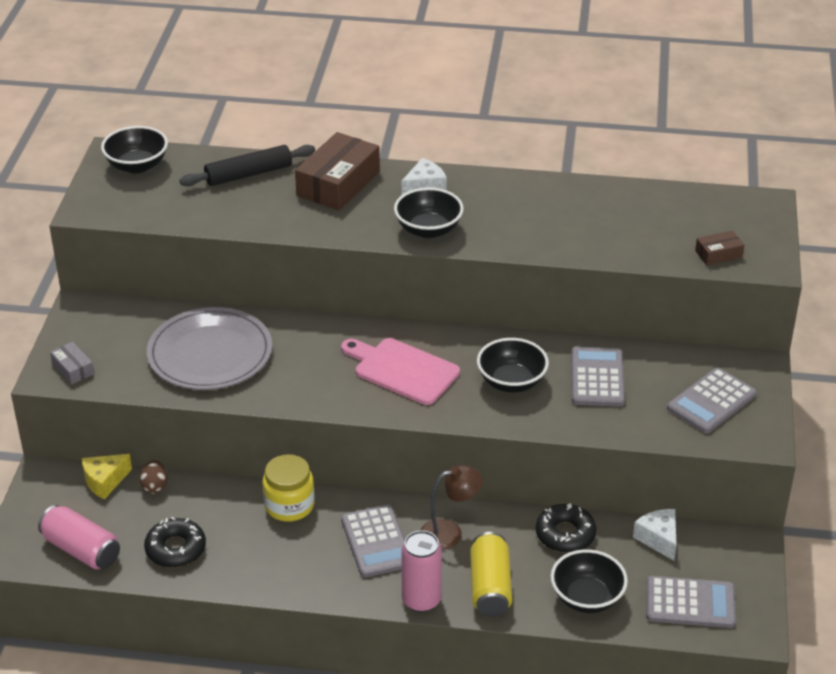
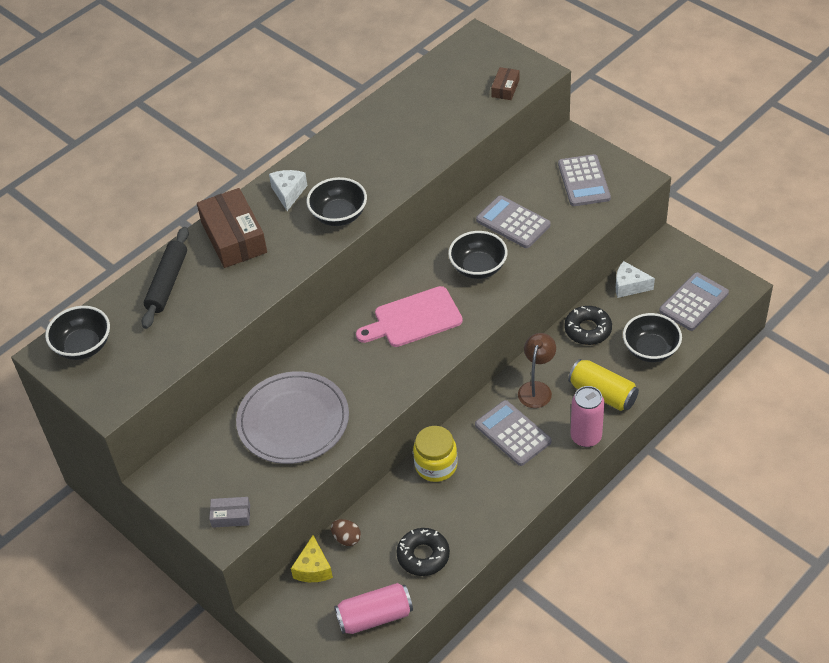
camera: 50 degrees left, 10 degrees up
(376, 542) = (512, 433): grey calculator -> grey calculator turned 150 degrees counterclockwise

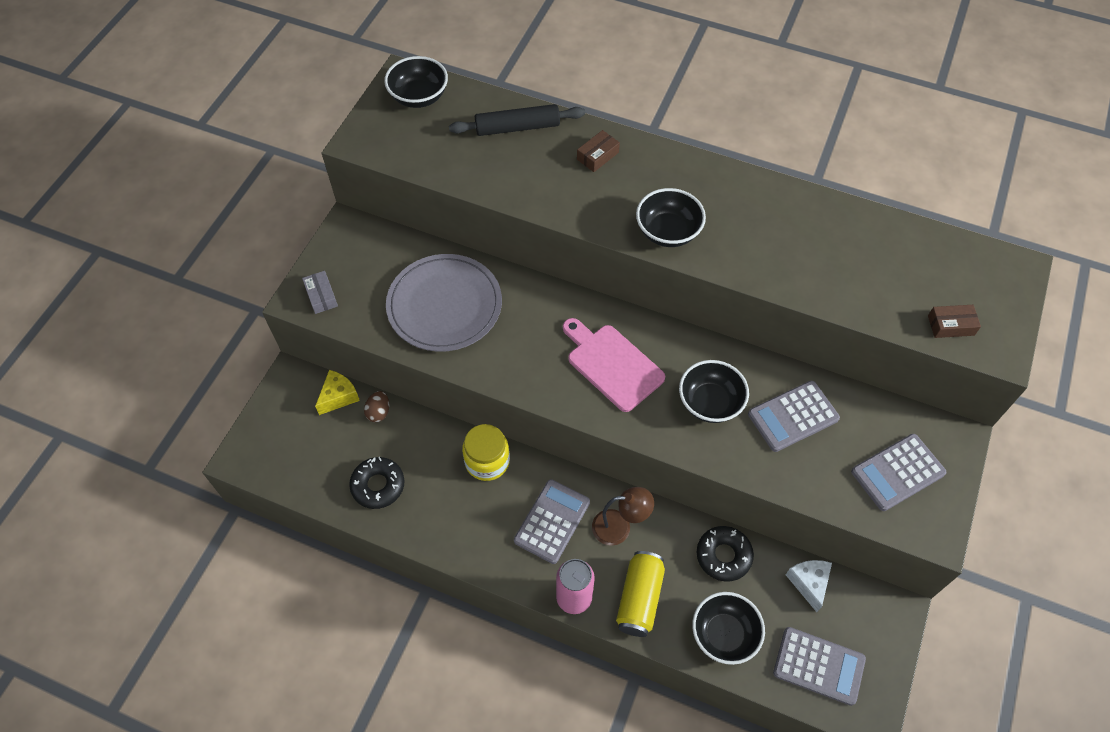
camera: 65 degrees right, 10 degrees up
(233, 237) = (597, 156): brown box -> brown box, size x0.49
(288, 193) = (678, 178): white cheese -> none
(313, 568) = (338, 396): yellow cheese -> yellow cheese turned 150 degrees clockwise
(375, 617) = (300, 466): pink can -> none
(513, 223) = (793, 416): grey calculator -> grey calculator turned 135 degrees counterclockwise

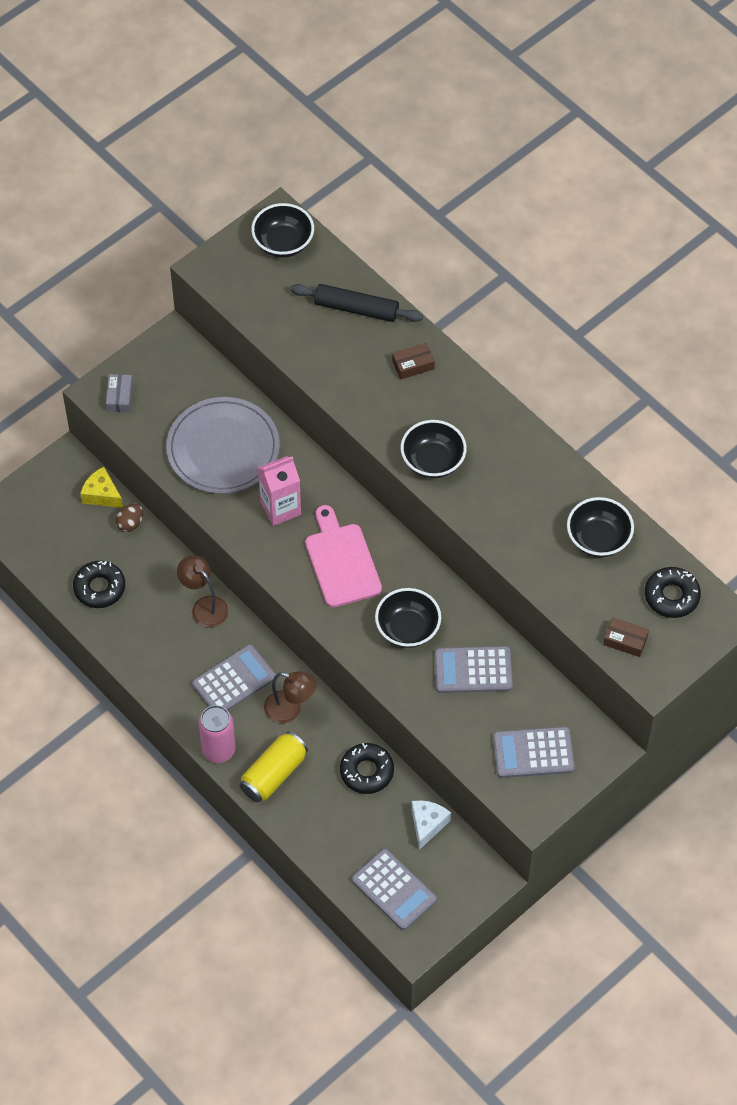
camera: 25 degrees right, 0 degrees up
(338, 396) = (102, 494): yellow cheese -> yellow cheese turned 120 degrees counterclockwise
(487, 461) = (204, 606): yellow jar -> brown lamp
(528, 338) = (280, 508): none -> pink carton
(724, 634) = (329, 832): black bowl -> black bowl (598, 539)
(960, 268) = (671, 596): none -> black donut

